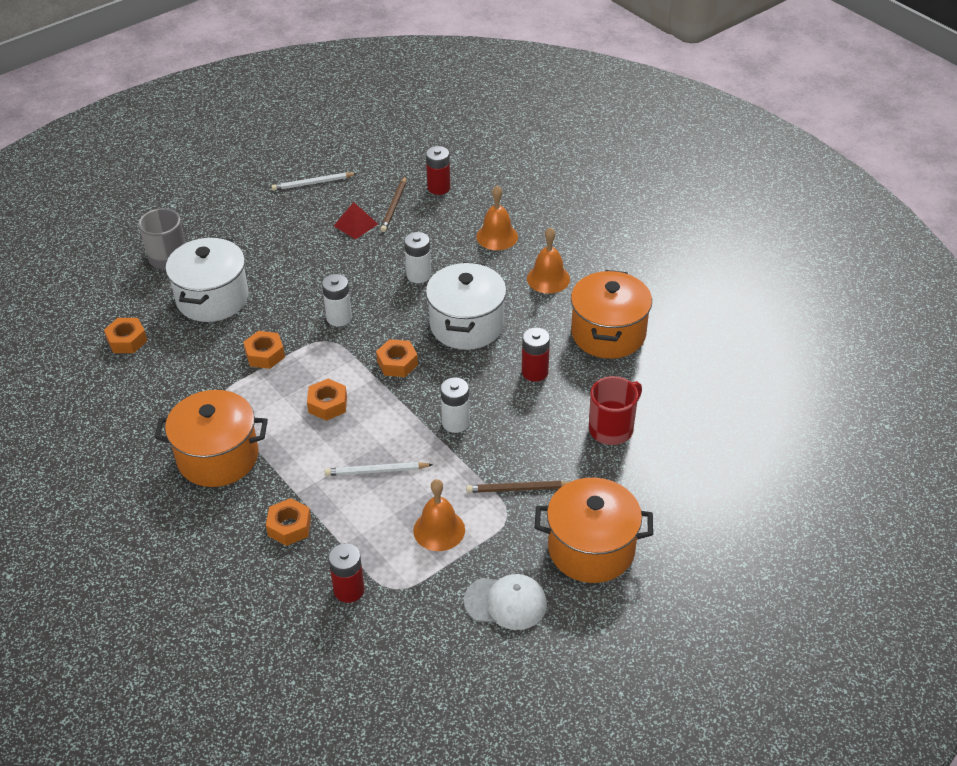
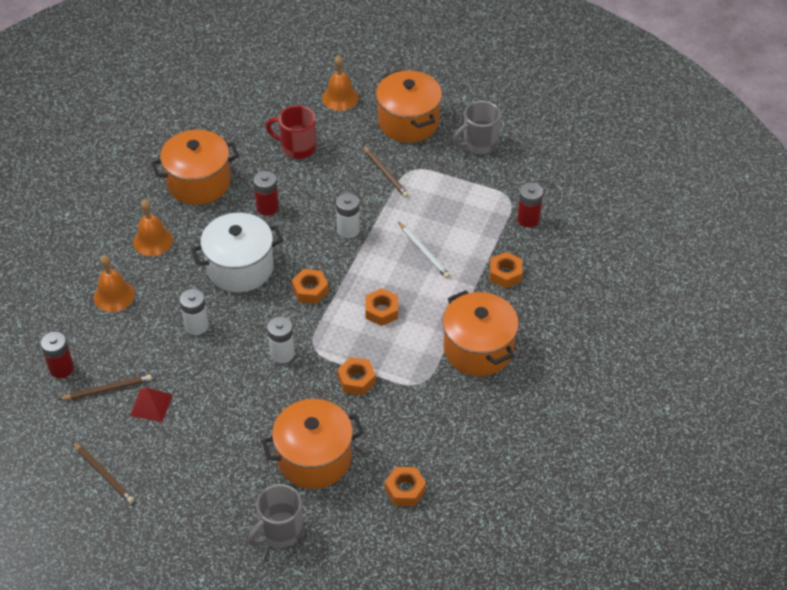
camera: 120 degrees left, 5 degrees up
(212, 298) = (314, 458): white pot -> orange pot
(312, 183) = (104, 474): white pencil -> brown pencil
(439, 530) = (448, 197): orange bell -> orange bell (340, 97)
(506, 603) = (478, 144): white cap -> grey mug

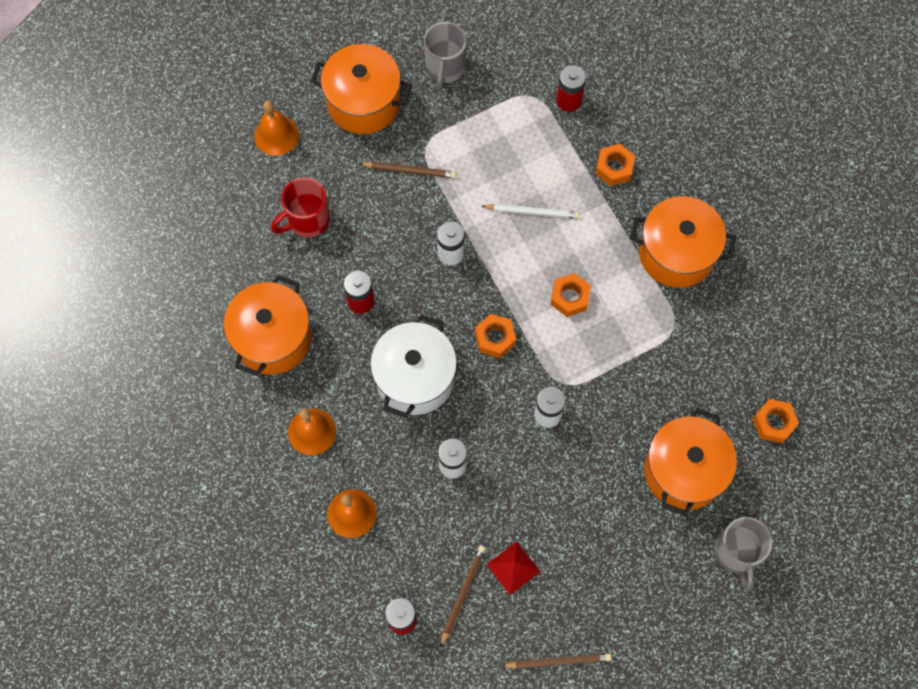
camera: 50 degrees left, 20 degrees up
(356, 380) = (628, 375): orange nut -> none

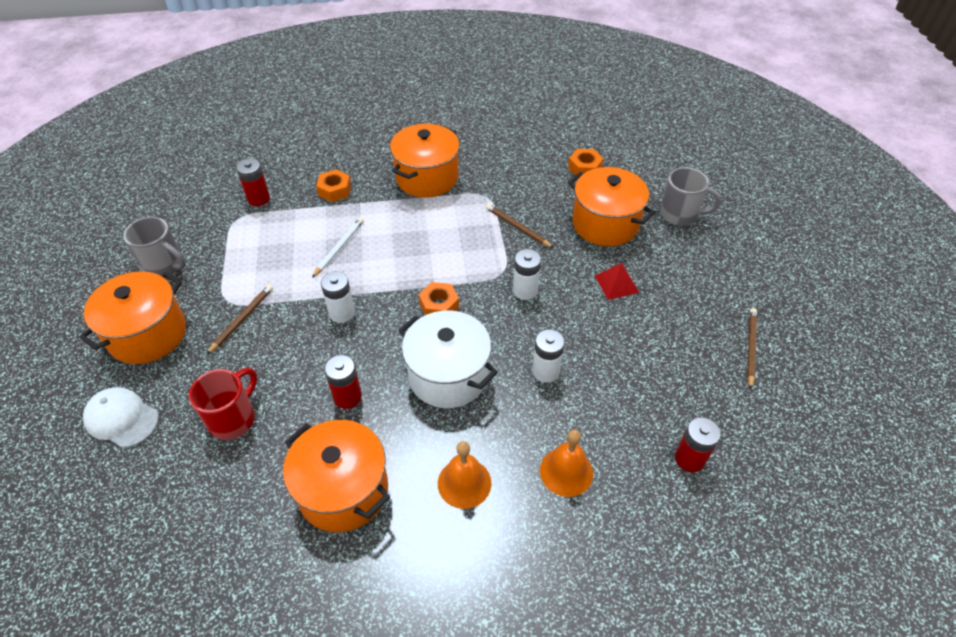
camera: 70 degrees left, 20 degrees down
(276, 135) = (121, 418): orange bell -> white cap
(307, 220) = (233, 418): red mug -> red mug turned 135 degrees counterclockwise
(462, 594) = (674, 401): brown pencil -> brown pencil (517, 227)
(513, 568) = (658, 355): red pyramid -> red pyramid (616, 284)
(569, 297) = (428, 247): orange nut -> none

